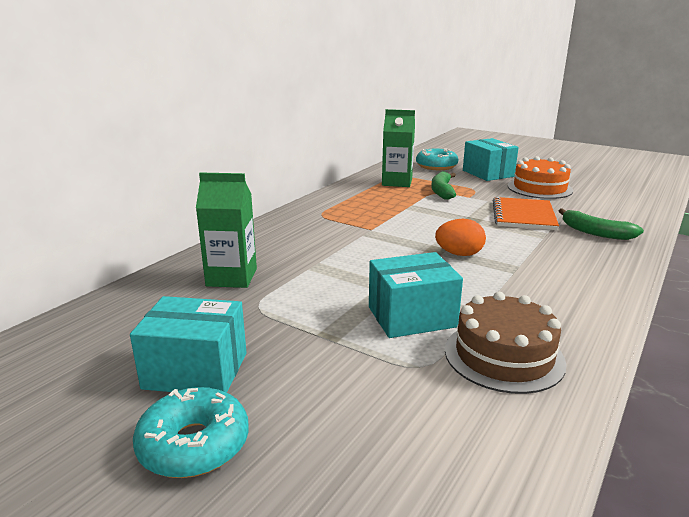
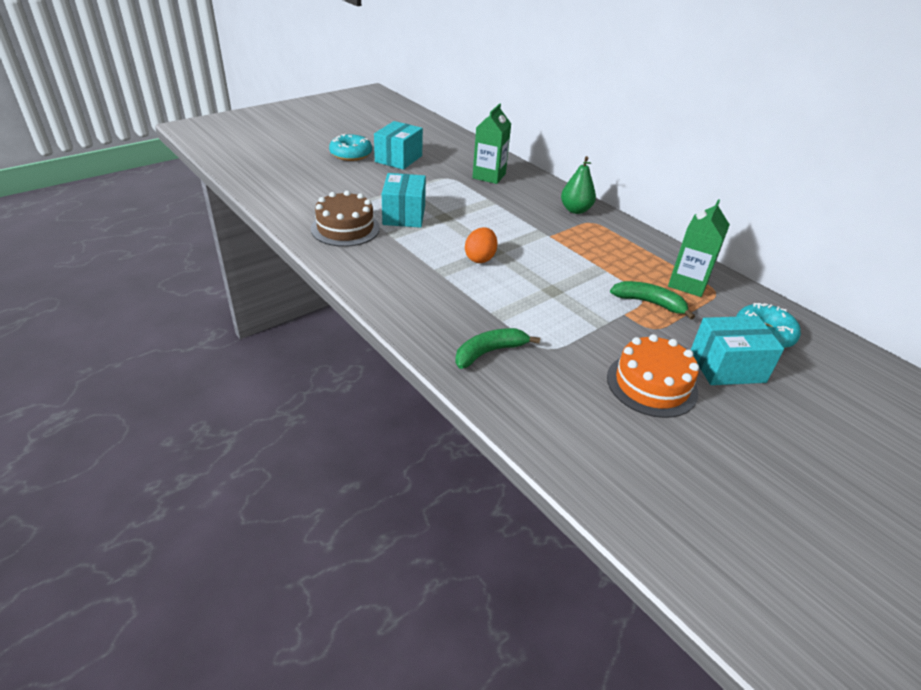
camera: 105 degrees right, 15 degrees up
(299, 223) = (575, 210): none -> green pear
(523, 216) = (554, 327): orange notebook -> none

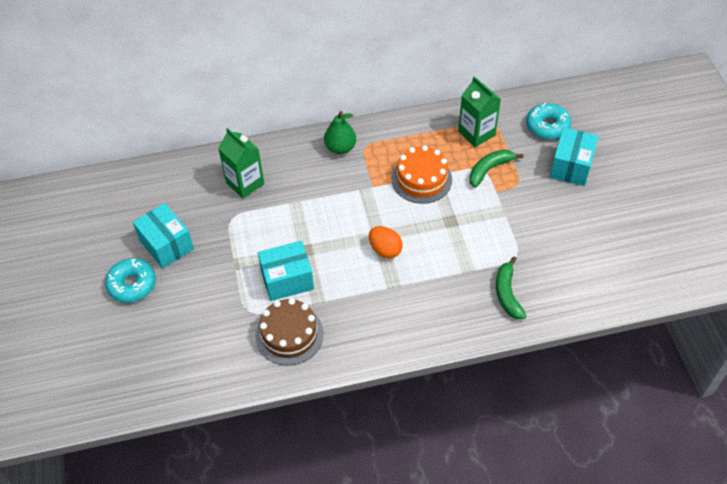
camera: 60 degrees left, 15 degrees up
(404, 215) = (287, 280): turquoise box -> turquoise box turned 45 degrees counterclockwise
(651, 384) = (573, 216): orange cake -> orange cake (421, 179)

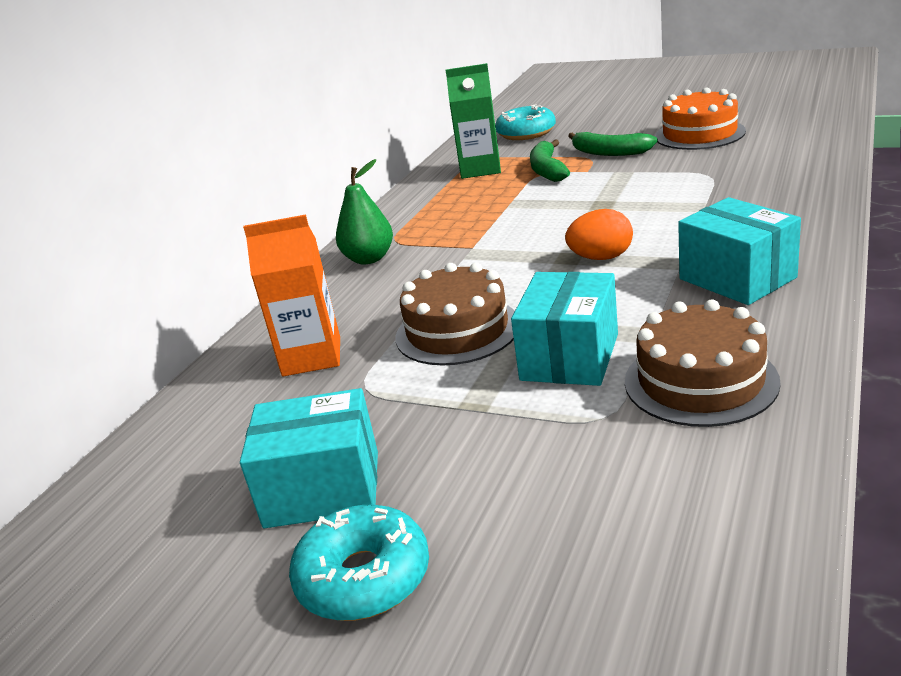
camera: 50 degrees left, 25 degrees down
(245, 183) = (311, 356): green carton -> orange carton
(290, 226) = (457, 330): none -> brown cake
(421, 179) = (506, 212): orange cake -> orange cake (699, 134)
(507, 293) = (768, 189): green banana -> green banana (609, 152)
(571, 166) = (601, 130): turquoise box -> turquoise box (737, 278)

